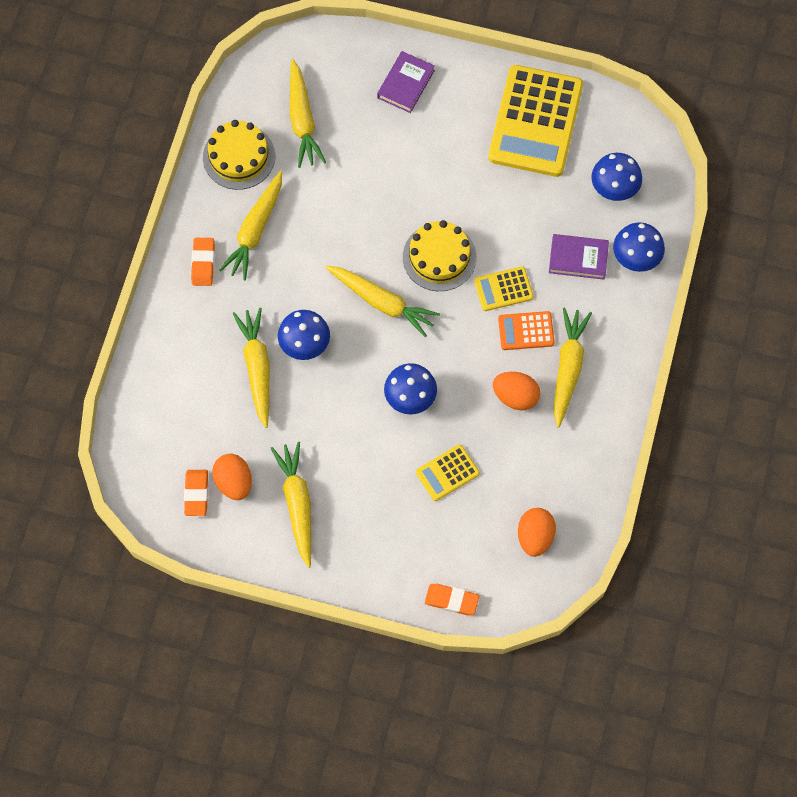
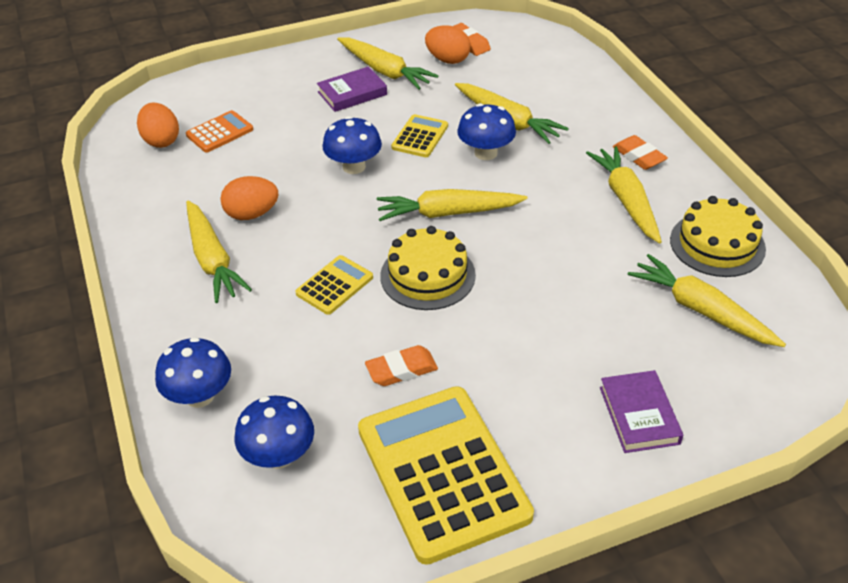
camera: 145 degrees right, 25 degrees down
(447, 473) = (275, 140): yellow calculator -> yellow calculator (420, 137)
(451, 600) = (208, 80): orange eraser -> orange eraser (401, 370)
(526, 331) = (281, 265): orange calculator -> orange calculator (220, 132)
(578, 258) = (271, 356): purple book -> purple book (352, 93)

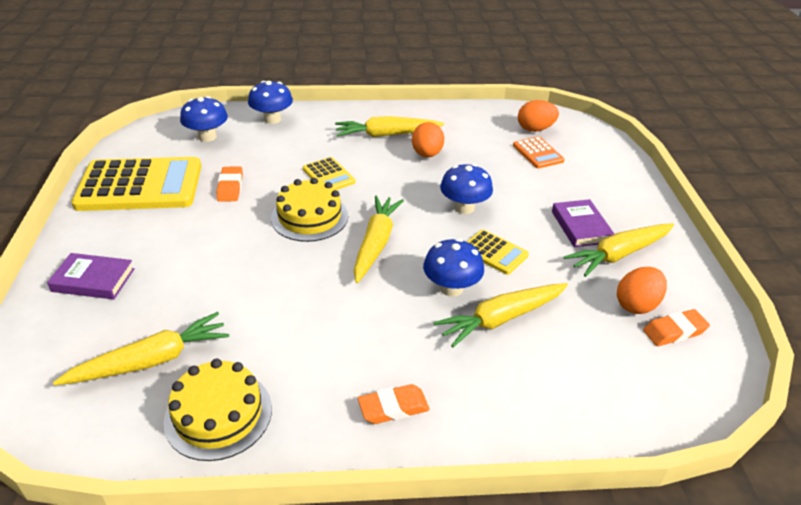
camera: 105 degrees right, 5 degrees down
(626, 200) = (326, 366): yellow carrot -> none

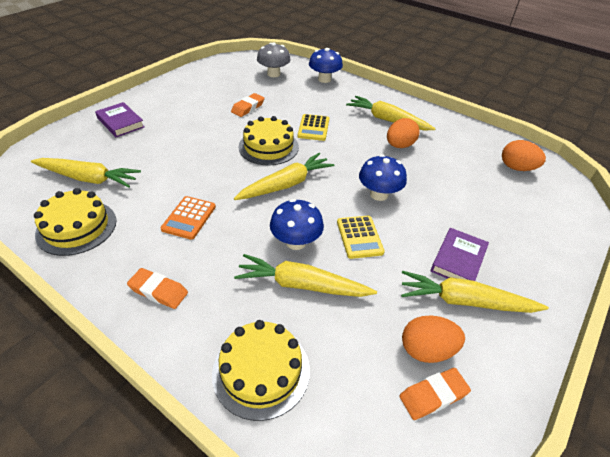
camera: 40 degrees right, 5 degrees up
(140, 186) = (204, 85): yellow calculator -> none
(207, 137) = (273, 74): blue mushroom -> grey mushroom
(537, 153) = (494, 186): orange calculator -> orange calculator (189, 218)
(557, 402) = (261, 371): none -> yellow cake
(674, 331) = (433, 396): orange eraser -> orange eraser turned 45 degrees counterclockwise

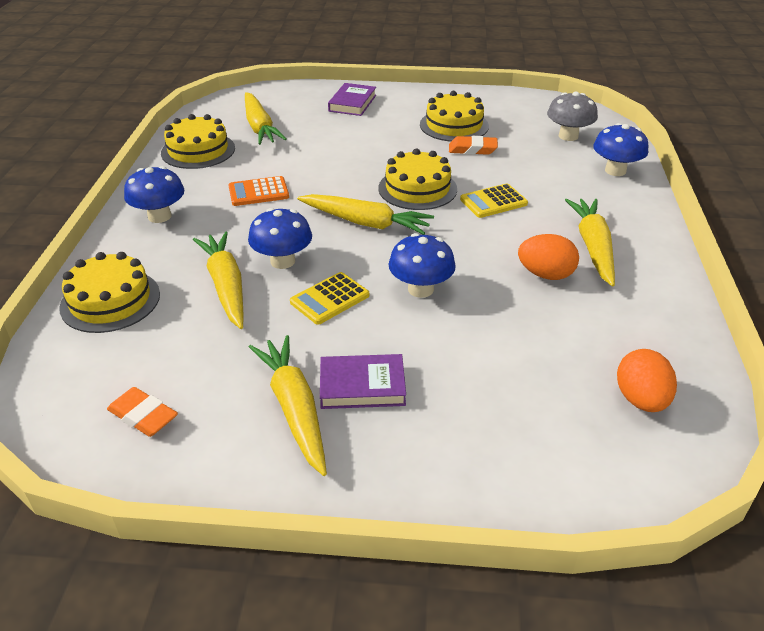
camera: 60 degrees right, 5 degrees down
(158, 291) = (159, 216): orange eraser -> blue mushroom
(210, 100) = (454, 125): none -> yellow cake
(426, 350) = (199, 396): orange egg -> none

